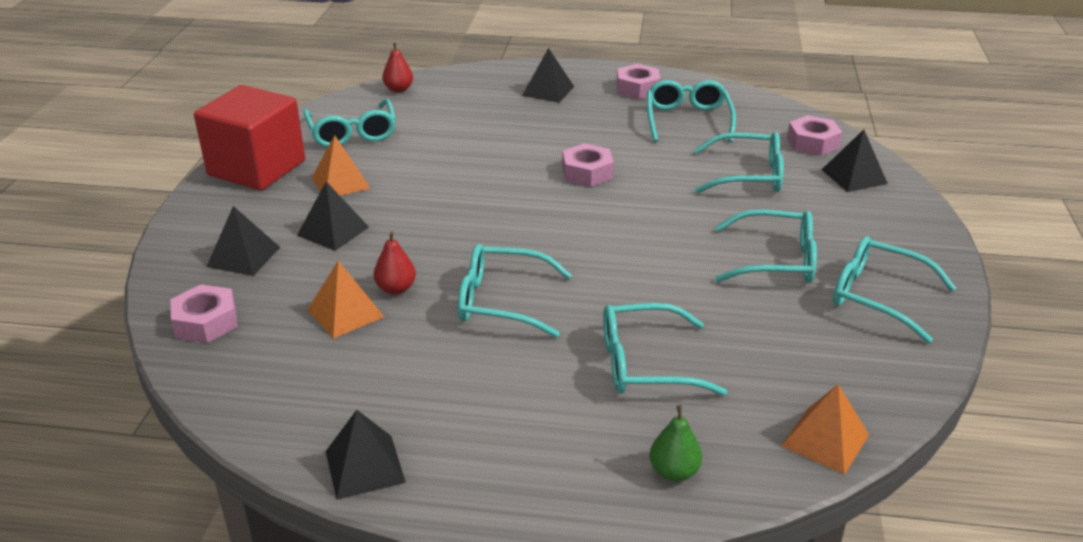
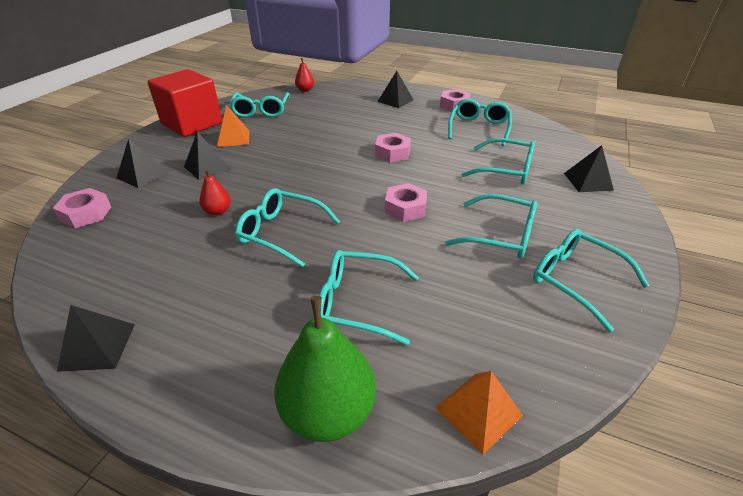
camera: 15 degrees right, 5 degrees up
(345, 313) = (174, 223): orange pyramid -> none
(674, 472) = (328, 411): green pear -> green pear, size x2.03
(812, 143) = (564, 154): pink nut -> pink nut (405, 208)

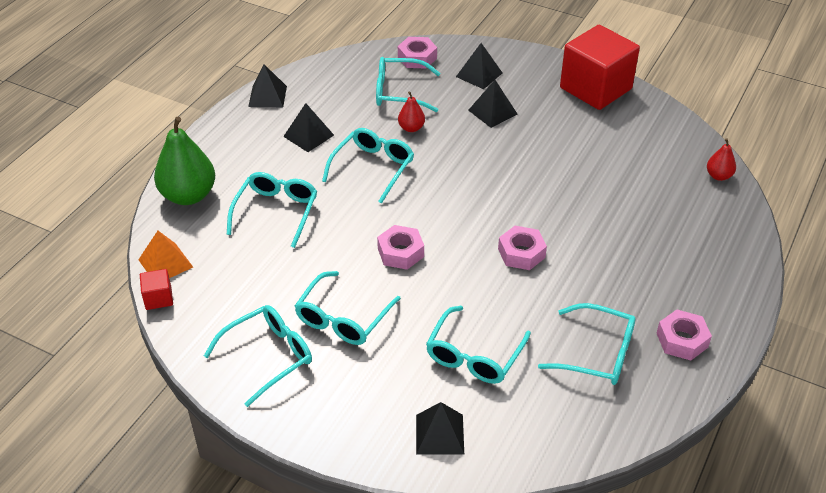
camera: 95 degrees right, 5 degrees up
(233, 138) = (558, 123): orange pyramid -> none
(261, 111) = (638, 138): turquoise glasses -> turquoise glasses (399, 92)
(395, 100) = (692, 271): black pyramid -> black pyramid (308, 135)
(546, 404) = (158, 298): none -> red cube

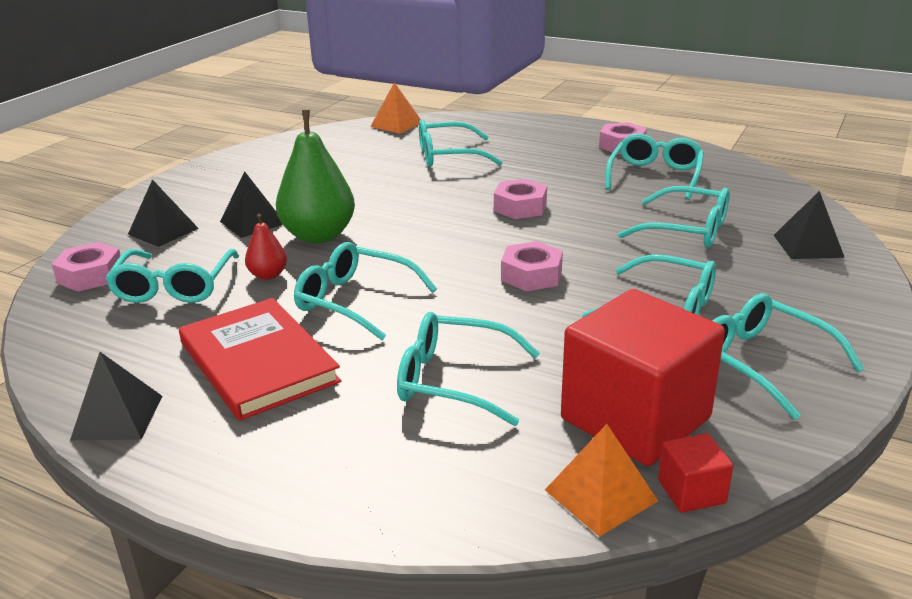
camera: 90 degrees left, 15 degrees down
(188, 195) = (407, 489): green pear -> green pear (319, 236)
(308, 135) = (258, 362): black pyramid -> red book
(595, 88) = (230, 168): red cube -> red cube (635, 418)
(637, 211) = (448, 156): none -> turquoise glasses
(718, 176) = (396, 124): red pear -> orange pyramid

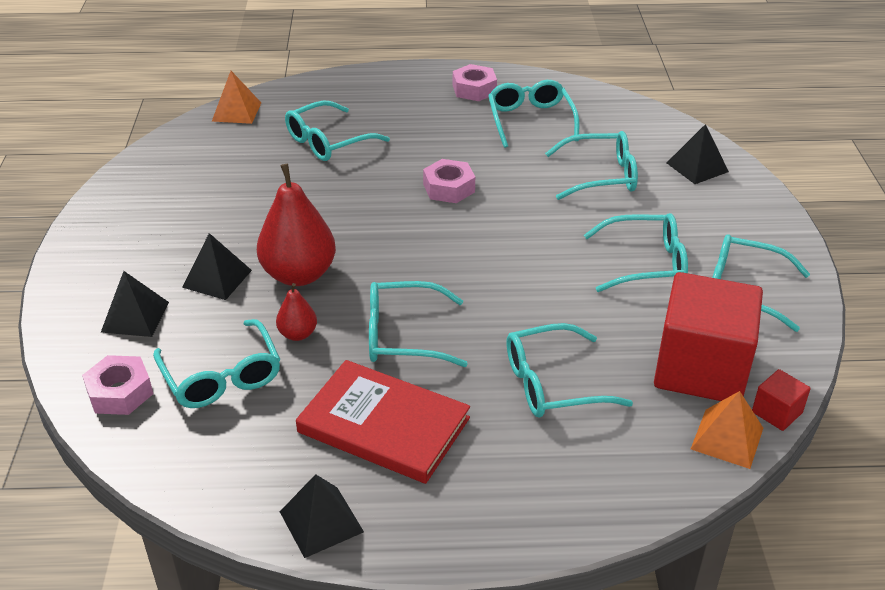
camera: 30 degrees left, 10 degrees up
(319, 236) = (299, 275): green pear -> red pear
(531, 275) = (521, 261): pink nut -> none

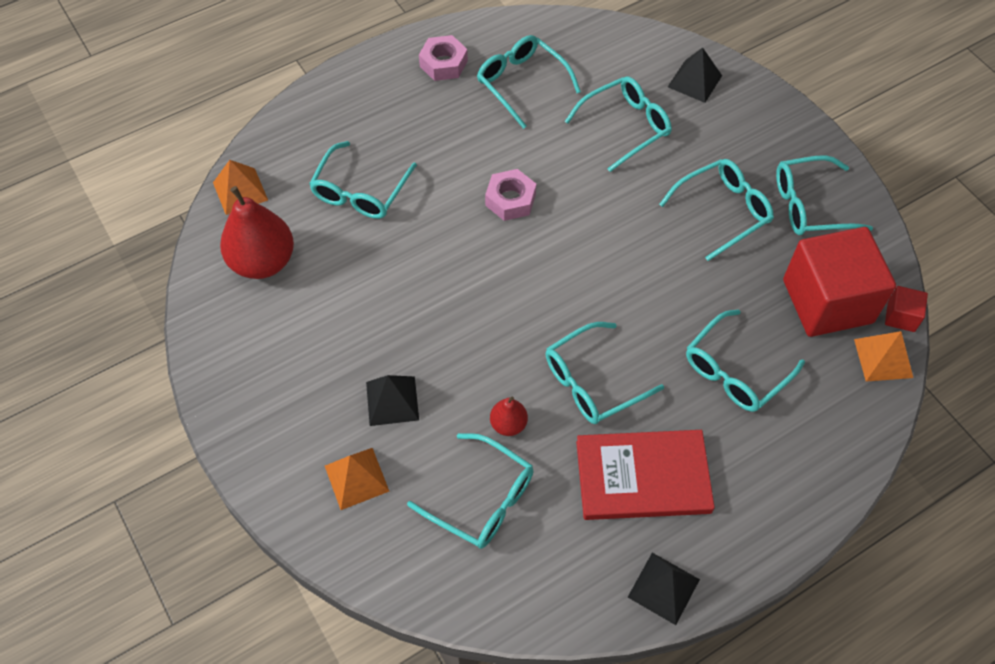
camera: 30 degrees left, 20 degrees up
(120, 392) = (412, 560): pink nut -> none
(135, 317) = (356, 478): black pyramid -> orange pyramid
(299, 275) = (459, 361): red pear -> red pear (263, 261)

